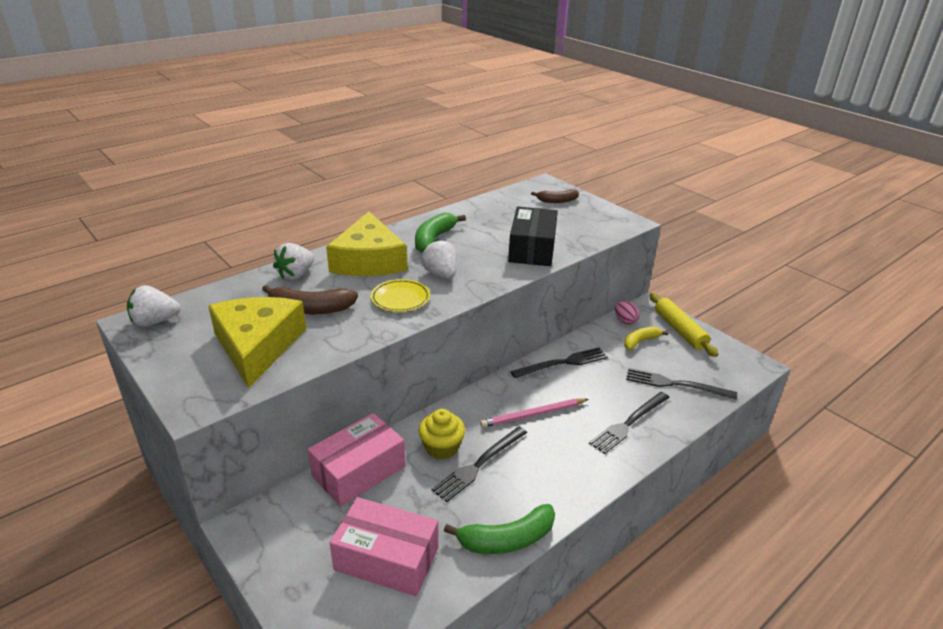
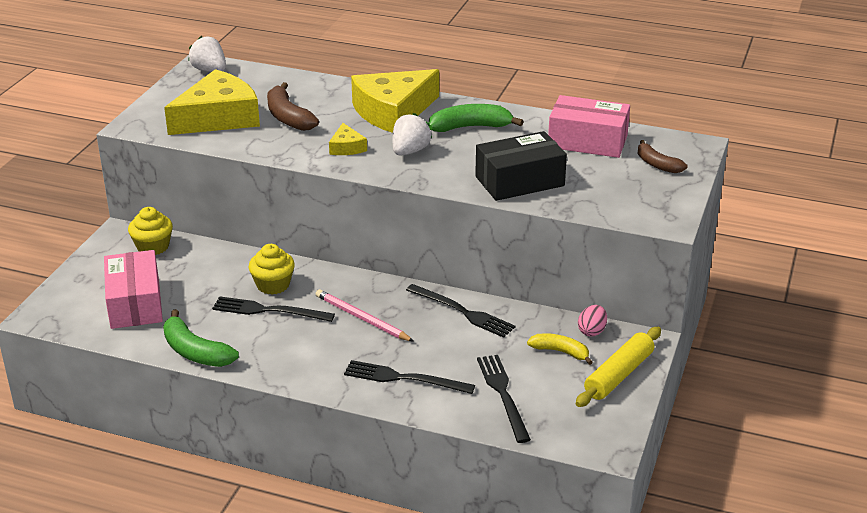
camera: 60 degrees right, 0 degrees up
(296, 275) = (331, 92): white strawberry -> none
(297, 508) = (153, 247): none -> yellow cupcake
(358, 471) = (212, 257): pink box -> pink box (587, 141)
(400, 298) = (347, 147): yellow plate -> yellow cheese

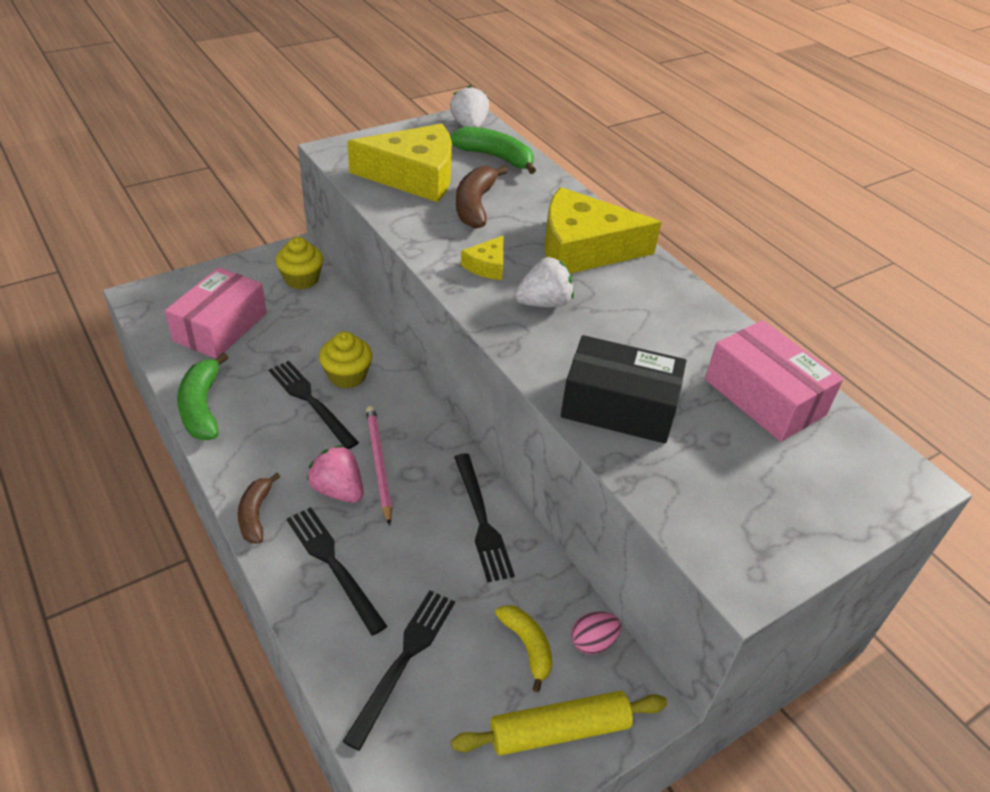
camera: 35 degrees right, 10 degrees up
(355, 344) = (338, 490): none -> pink strawberry
(470, 127) = (644, 307): green banana -> green banana (495, 157)
(657, 164) = (822, 480): brown banana -> brown banana (255, 514)

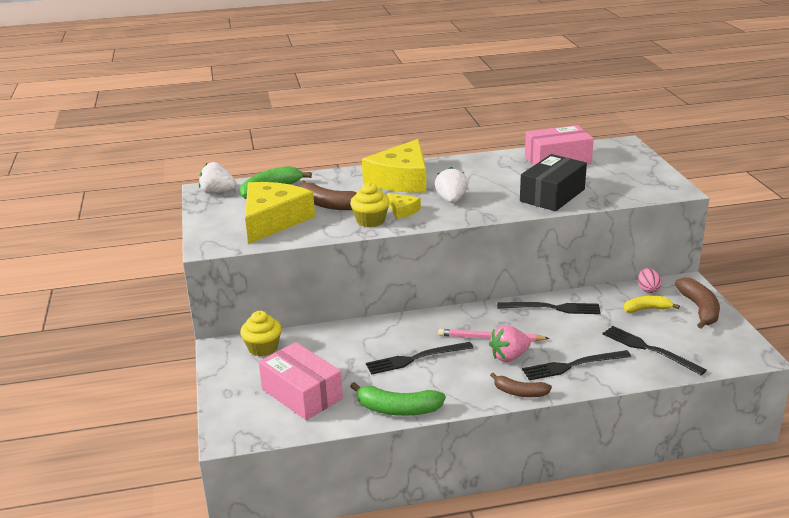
camera: 65 degrees left, 15 degrees down
(347, 376) = (395, 340): yellow cupcake -> yellow cupcake (370, 221)
(559, 730) = (699, 309): yellow rolling pin -> brown banana

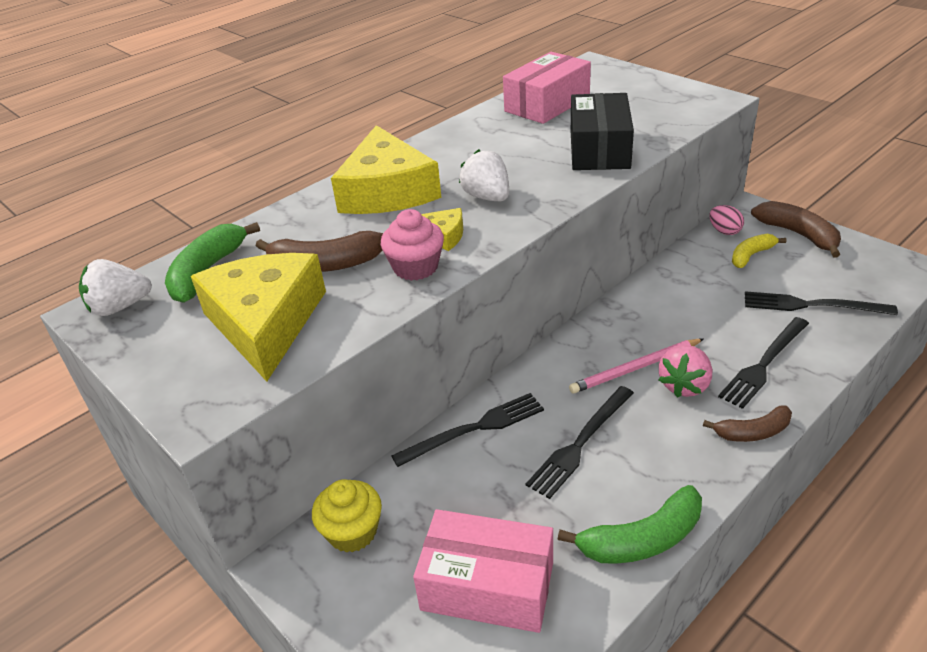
camera: 30 degrees left, 10 degrees up
(370, 221) = (415, 267): yellow cupcake -> pink cupcake
(552, 308) = (657, 296): black fork -> black fork (474, 429)

